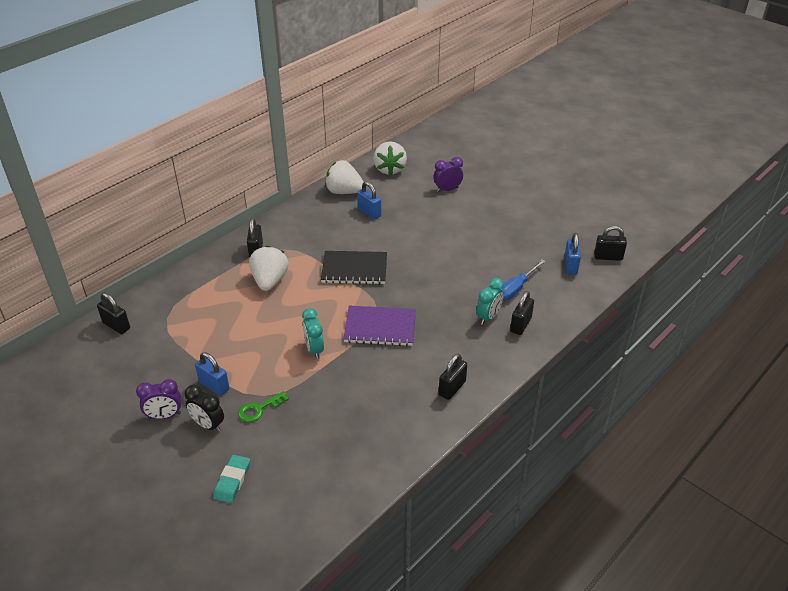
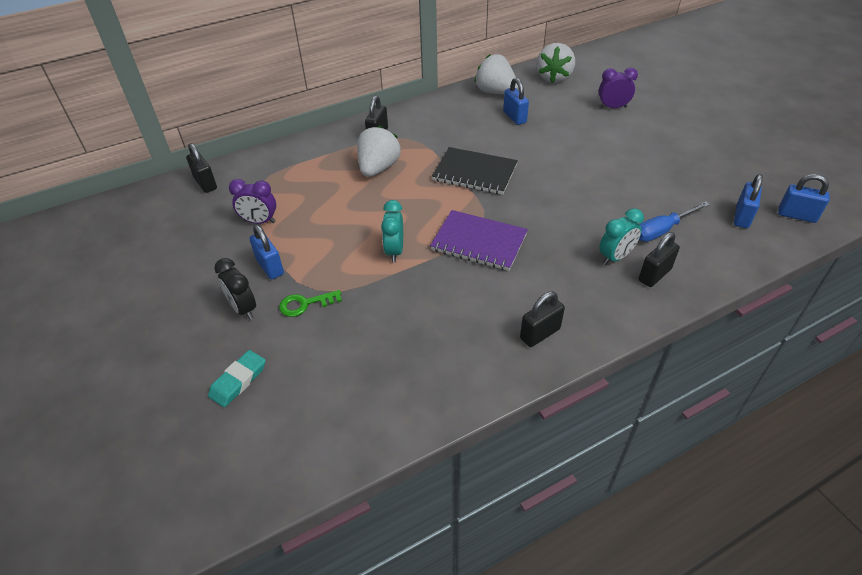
camera: 20 degrees right, 5 degrees up
(164, 416) = (204, 287): purple clock -> purple clock (259, 221)
(608, 257) = (796, 215): black padlock -> blue padlock

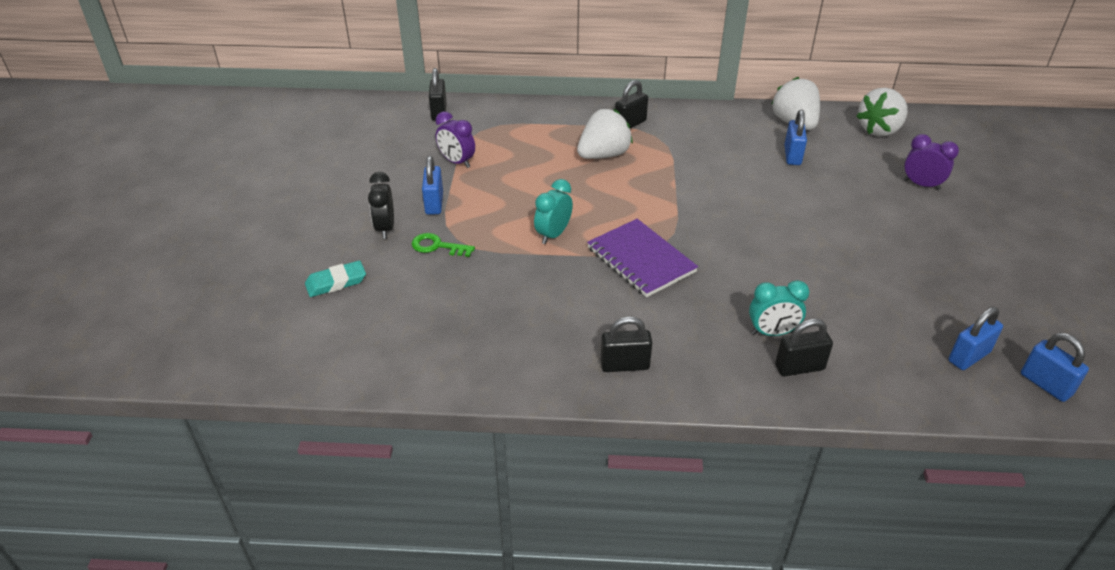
camera: 30 degrees right, 5 degrees down
(474, 173) = (696, 195): black notebook -> none
(662, 230) = (853, 330): blue screwdriver -> none

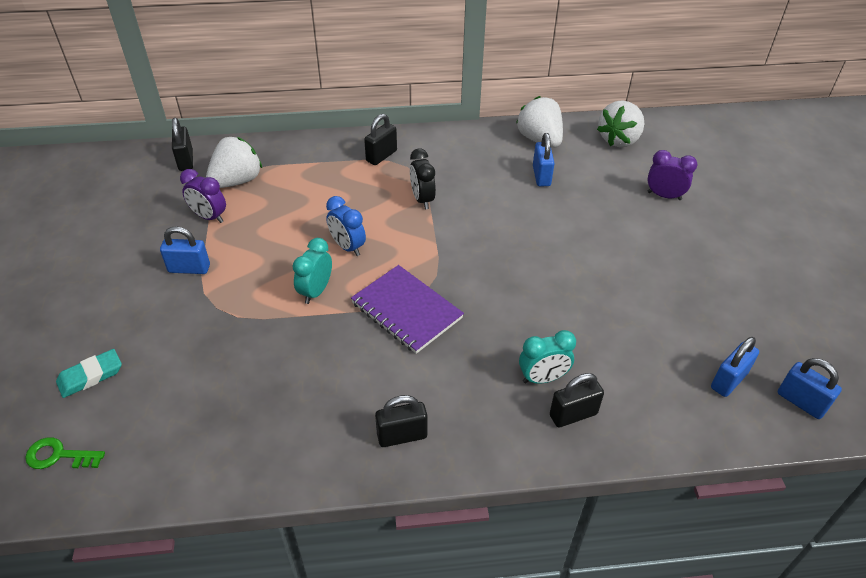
camera: 10 degrees left, 5 degrees up
(385, 228) = (139, 304): black clock -> black clock (422, 199)
(434, 203) = (189, 268): blue padlock -> blue padlock turned 75 degrees counterclockwise
(437, 246) = (196, 319): green key -> green key (59, 455)
(588, 200) = (347, 247): none -> blue clock
(603, 155) = (358, 193): white strawberry -> white strawberry (237, 181)

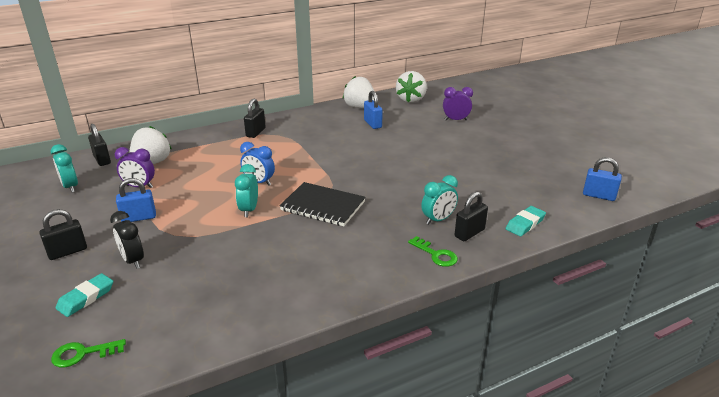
camera: 20 degrees left, 15 degrees down
(136, 197) = (70, 187): none -> turquoise clock
(402, 436) = (361, 272): black padlock -> black padlock (67, 252)
(406, 311) = (323, 206): purple notebook -> black notebook
(422, 199) = (299, 149): black clock -> black clock (133, 260)
(509, 438) = (436, 254): none -> green key
(660, 422) = (525, 224): none -> turquoise eraser
(728, 380) = (551, 195): blue padlock -> none

